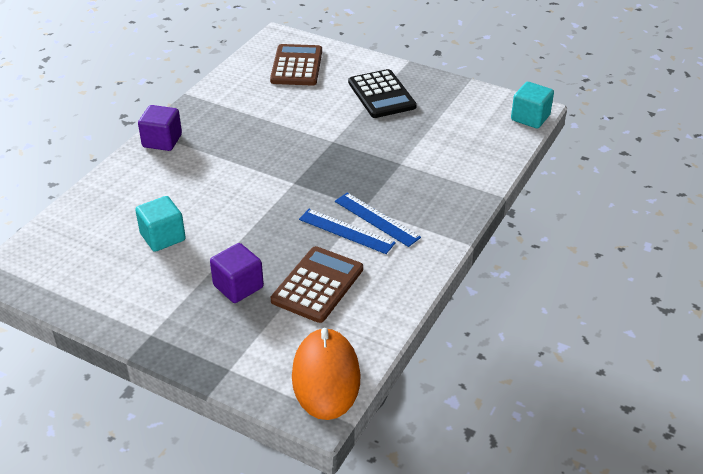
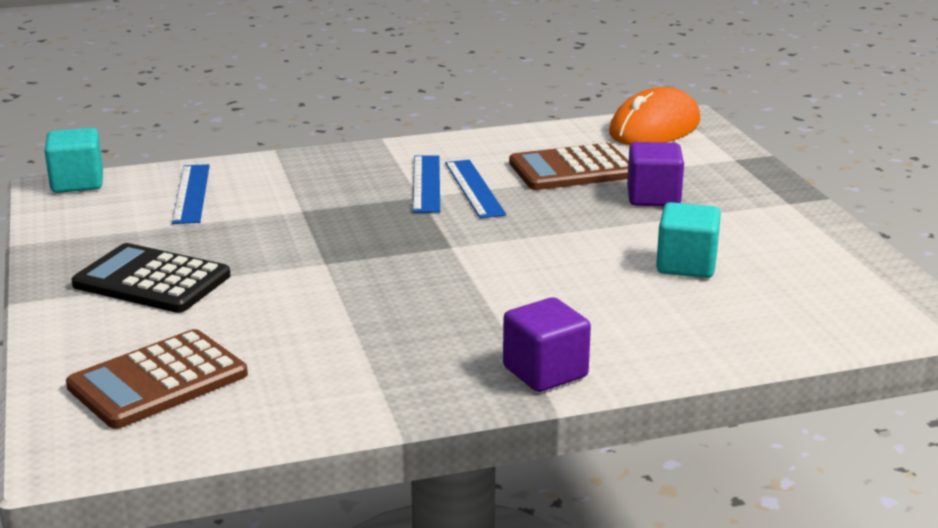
camera: 135 degrees left, 15 degrees down
(381, 95) = (152, 281): black calculator -> black calculator turned 90 degrees counterclockwise
(469, 142) = (191, 193): none -> blue ruler

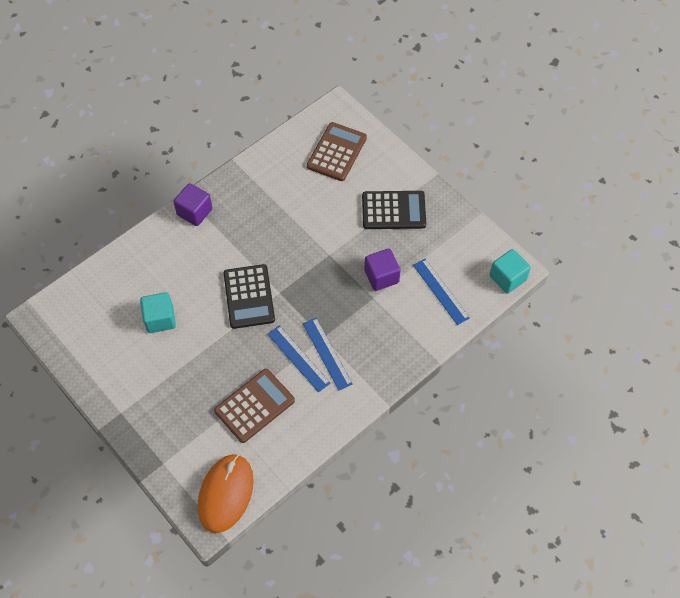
camera: 155 degrees right, 35 degrees up
(508, 253) = (249, 297): none -> black calculator
(653, 197) = (197, 388): purple cube -> purple cube (381, 276)

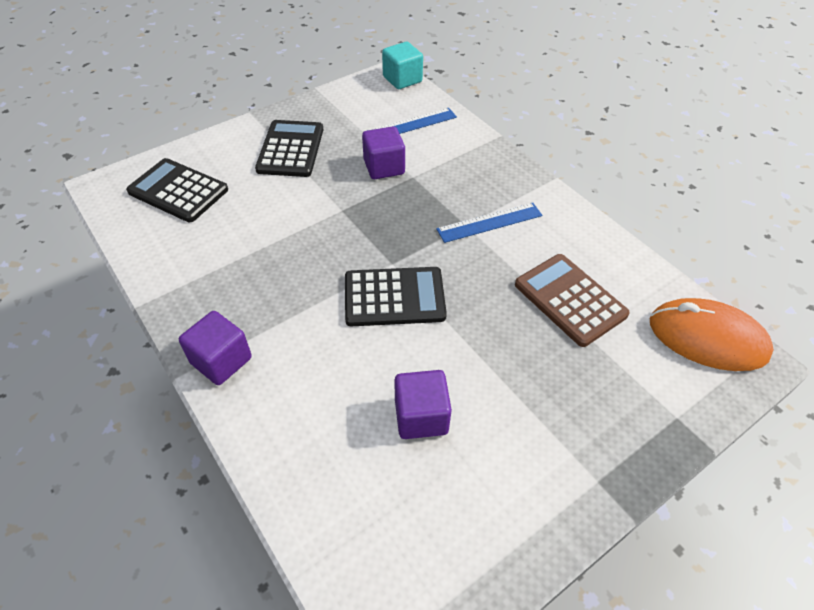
camera: 85 degrees left, 10 degrees down
(160, 319) = (421, 416): turquoise cube -> purple cube
(298, 358) = (496, 250): blue ruler -> none
(336, 152) = (178, 191): brown calculator -> black calculator

